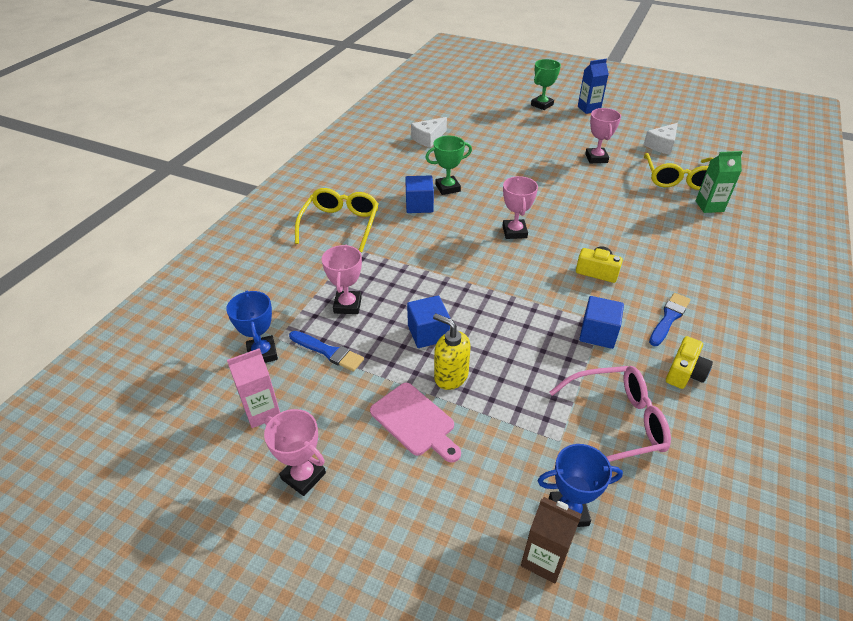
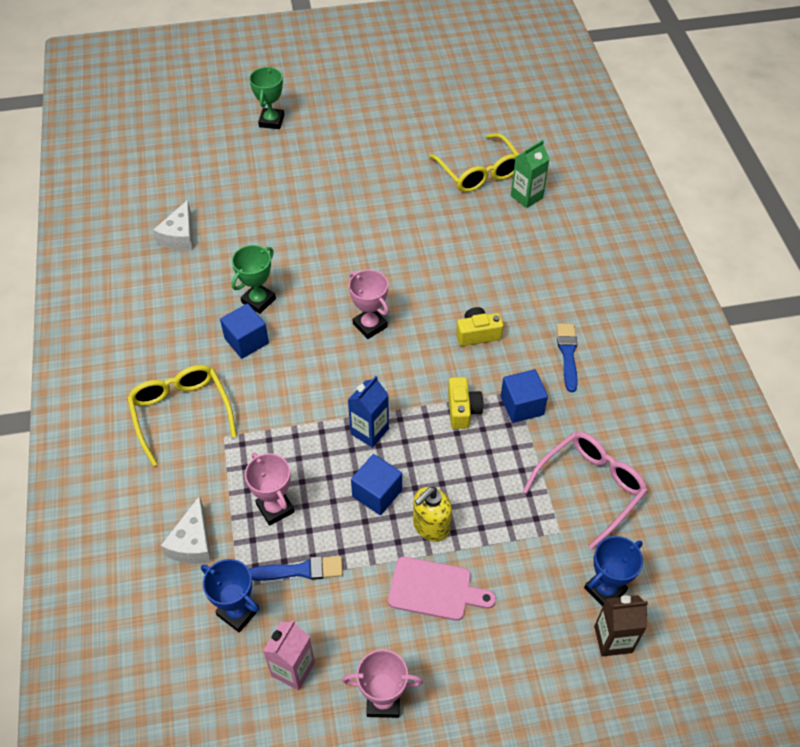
camera: 35 degrees left, 10 degrees up
(450, 376) = (431, 526): yellow soap dispenser -> yellow soap dispenser turned 45 degrees counterclockwise
(588, 109) = (327, 105): blue carton -> blue carton (369, 431)
(596, 158) = (383, 180): pink trophy -> none
(661, 145) = (436, 130): white cheese -> white cheese (193, 542)
(684, 373) = (611, 406): yellow camera -> yellow camera (462, 410)

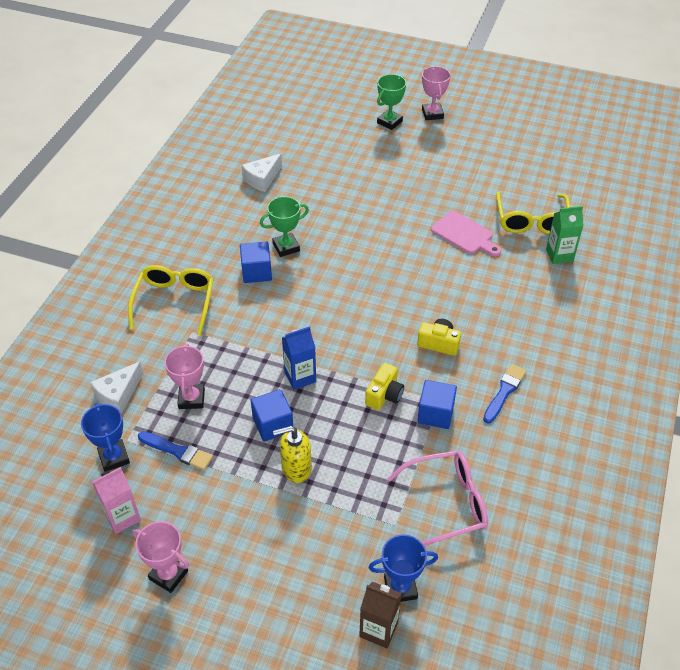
camera: 30 degrees right, 5 degrees down
(370, 325) = (357, 300): pink trophy -> pink trophy (432, 114)
(435, 589) = (265, 516): pink cutting board -> pink cutting board (464, 234)

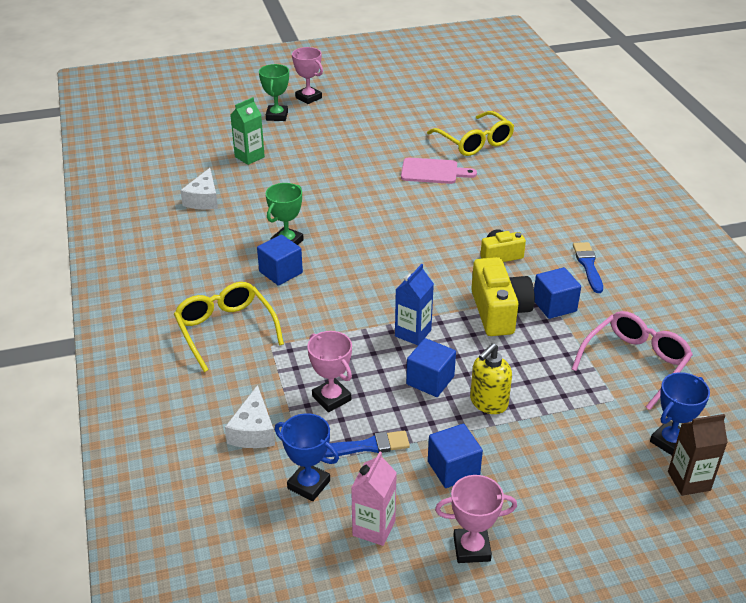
camera: 35 degrees left, 10 degrees down
(217, 506) = (453, 469): none -> blue cube
(384, 395) = (499, 312): yellow camera -> yellow camera, size x1.67
(559, 255) = (522, 157): green carton -> green carton (249, 157)

